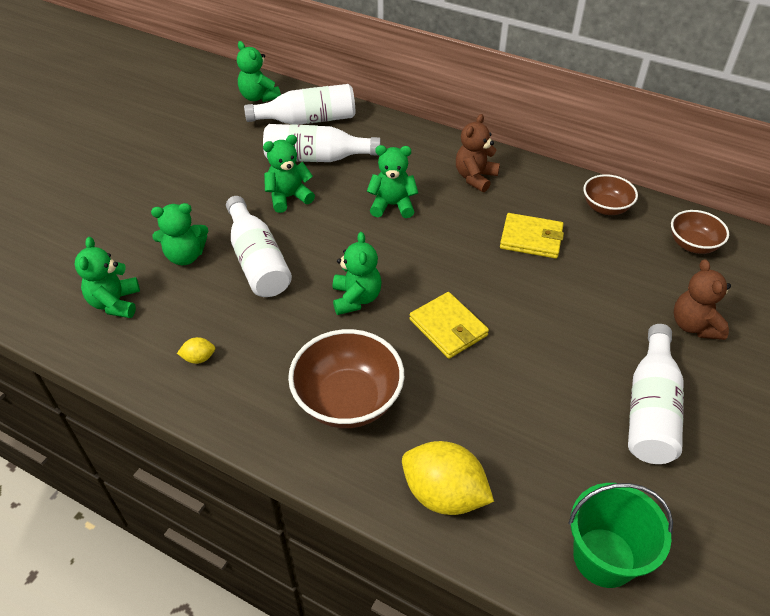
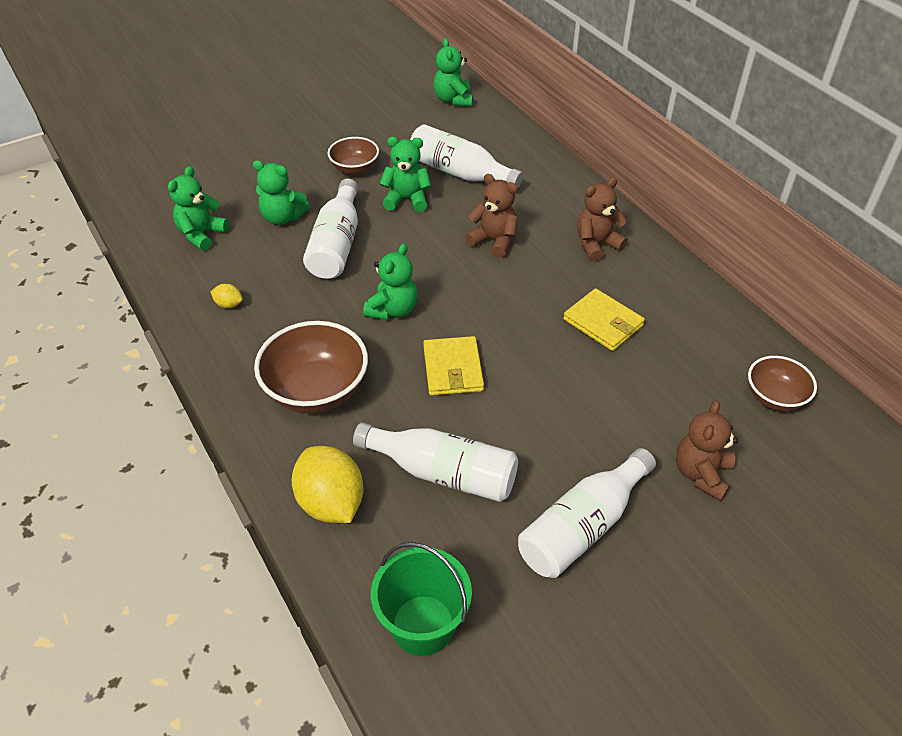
camera: 30 degrees right, 0 degrees up
(308, 120) = (480, 135): white bottle -> white bottle (443, 473)
(392, 205) = (494, 241): green teddy bear -> brown teddy bear
(605, 208) = (709, 324): brown bowl -> brown bowl (355, 169)

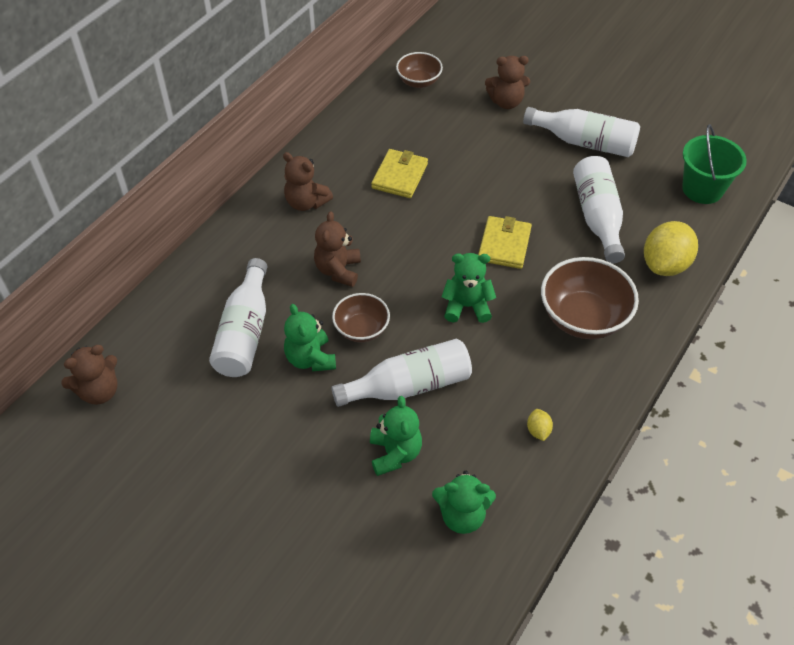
camera: 115 degrees left, 5 degrees up
(355, 169) = (279, 428): brown bowl -> brown bowl (361, 329)
(453, 100) = (99, 391): green teddy bear -> brown teddy bear
(453, 369) = (504, 245): yellow wallet -> yellow wallet turned 45 degrees counterclockwise

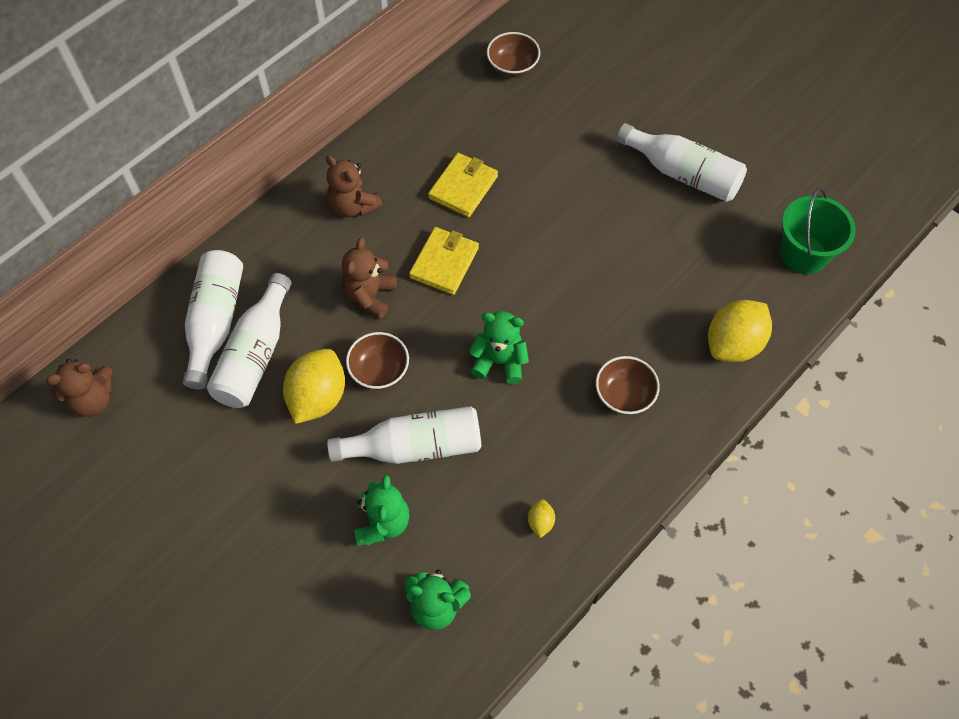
camera: 10 degrees right, 10 degrees up
(310, 359) = (318, 397): green teddy bear -> yellow lemon
(504, 245) = (559, 291): yellow wallet -> yellow wallet (444, 263)
(506, 102) = (606, 108): brown teddy bear -> none
(583, 317) = (624, 395): brown bowl -> brown bowl, size x0.60
(597, 217) = (672, 272): white bottle -> white bottle (215, 322)

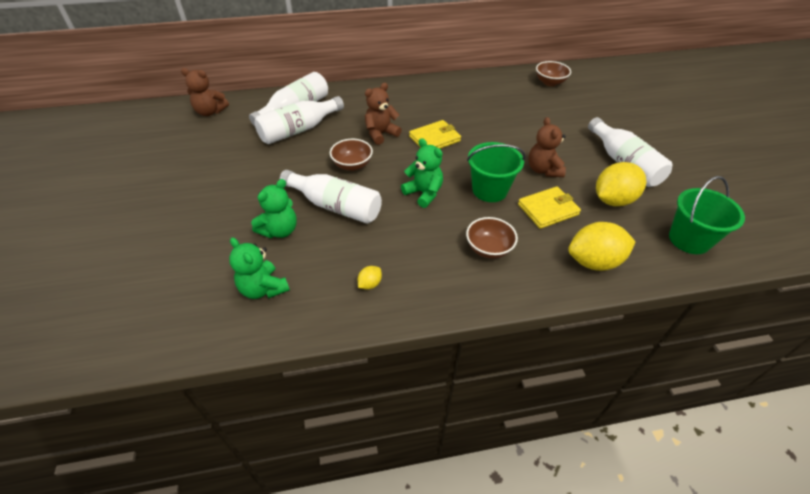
camera: 35 degrees right, 15 degrees down
(318, 397) = (309, 160): yellow lemon -> yellow lemon (613, 200)
(353, 206) = (409, 98): brown teddy bear -> brown teddy bear (543, 170)
(463, 187) = (476, 115): yellow wallet -> yellow wallet (548, 209)
(568, 309) = (489, 190): none -> green bucket

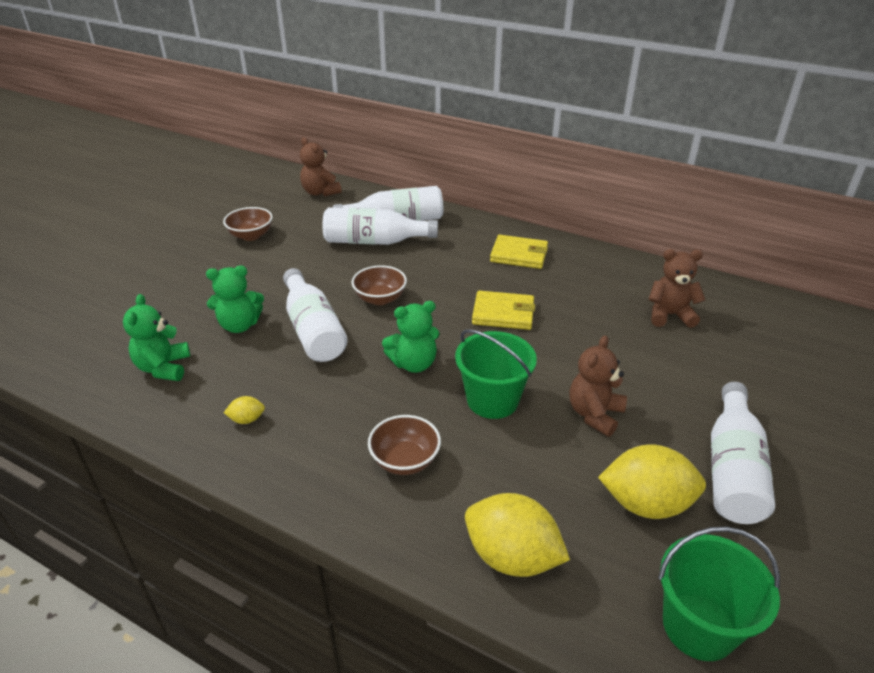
camera: 40 degrees right, 10 degrees down
(381, 134) = (450, 281): brown teddy bear -> brown teddy bear (669, 315)
(424, 193) = (414, 363): green teddy bear -> green teddy bear turned 75 degrees clockwise
(548, 209) = (536, 462): yellow wallet -> yellow wallet (519, 255)
(550, 82) = (756, 315): brown bowl -> brown bowl (251, 235)

